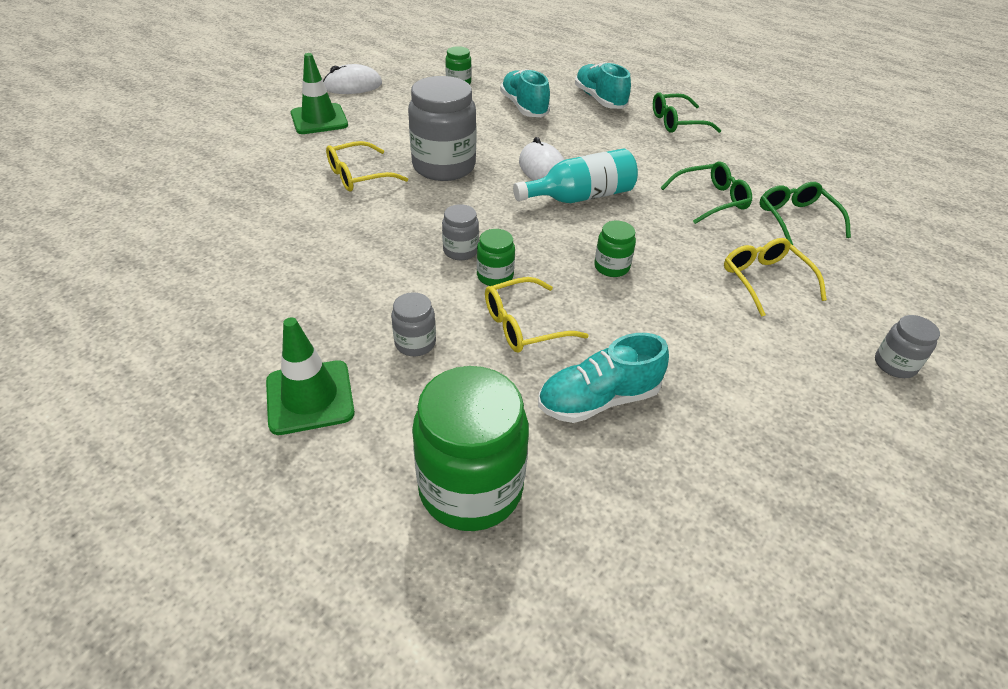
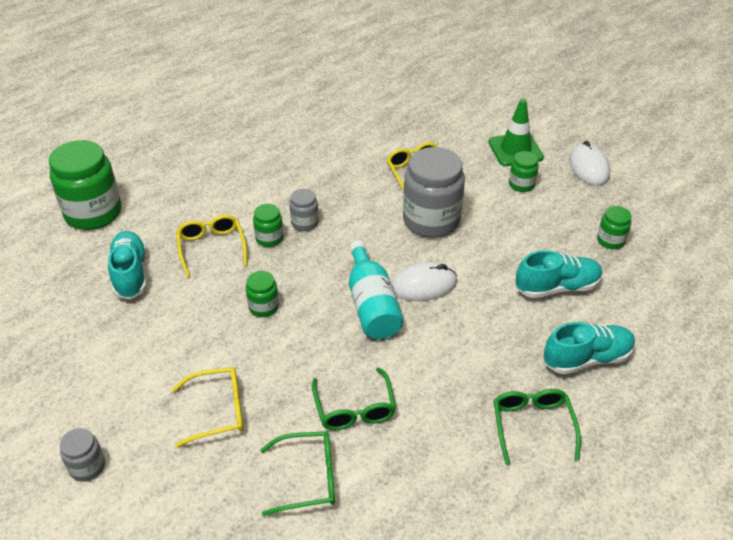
camera: 100 degrees right, 0 degrees up
(310, 397) = (182, 157): green traffic cone -> none
(380, 118) = (521, 184): none -> green jar
(415, 343) = (211, 197): grey jar -> none

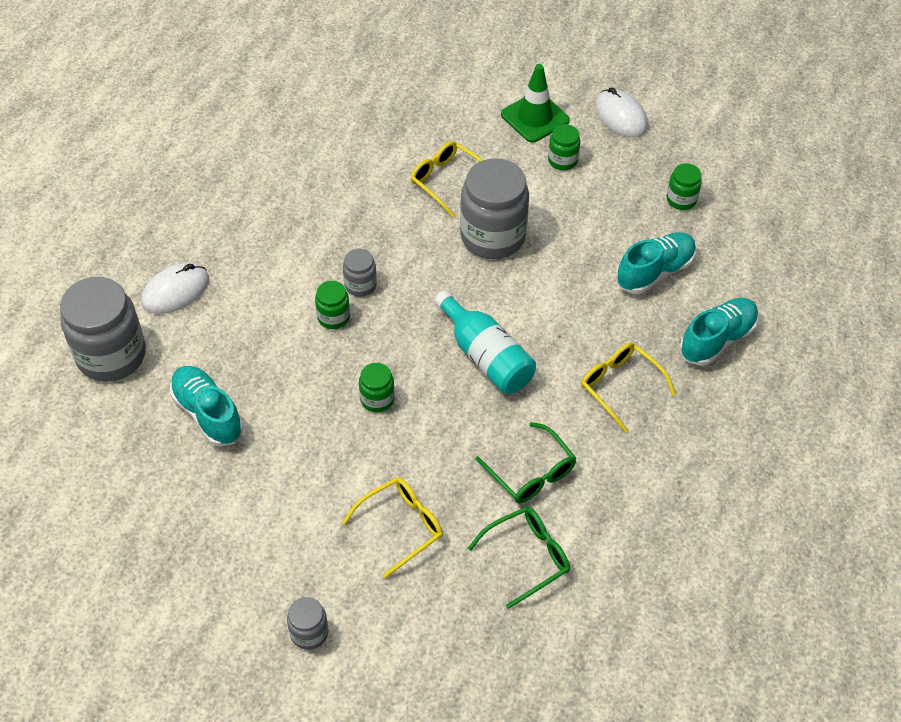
camera: 25 degrees left, 10 degrees up
(93, 213) = (111, 355): green jar -> grey jar
(211, 247) = (277, 350): yellow glasses -> yellow glasses (620, 386)
(424, 285) = (525, 315): white mouse -> white mouse (175, 291)
(532, 425) = (700, 426): green glasses -> none

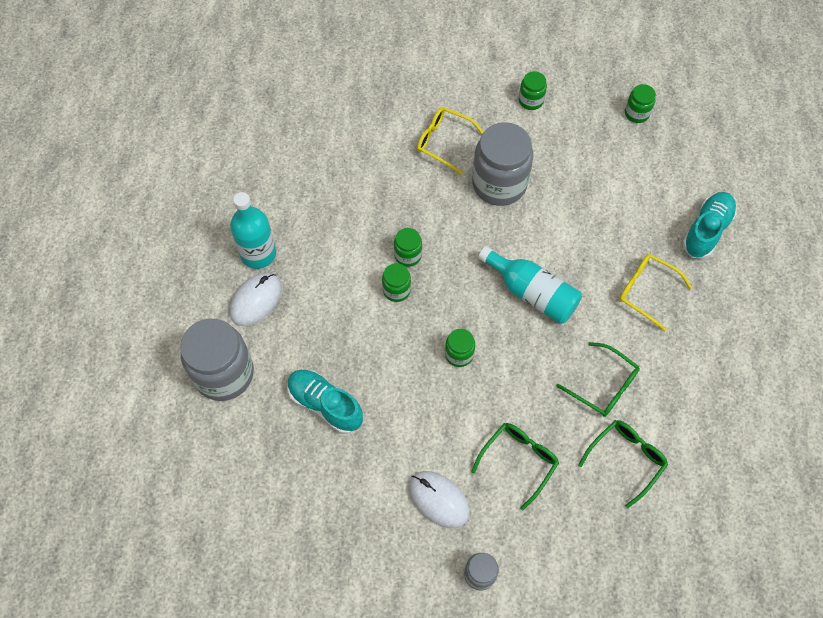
camera: 15 degrees left, 10 degrees up
(197, 246) = (258, 254): none -> turquoise bottle
(360, 285) = (408, 255): grey jar -> green jar
(401, 526) = (519, 461): yellow glasses -> green glasses
(535, 117) = (494, 66): green traffic cone -> none
(620, 116) = (563, 49): white mouse -> white mouse (438, 500)
(655, 272) = (638, 183): turquoise shoe -> none

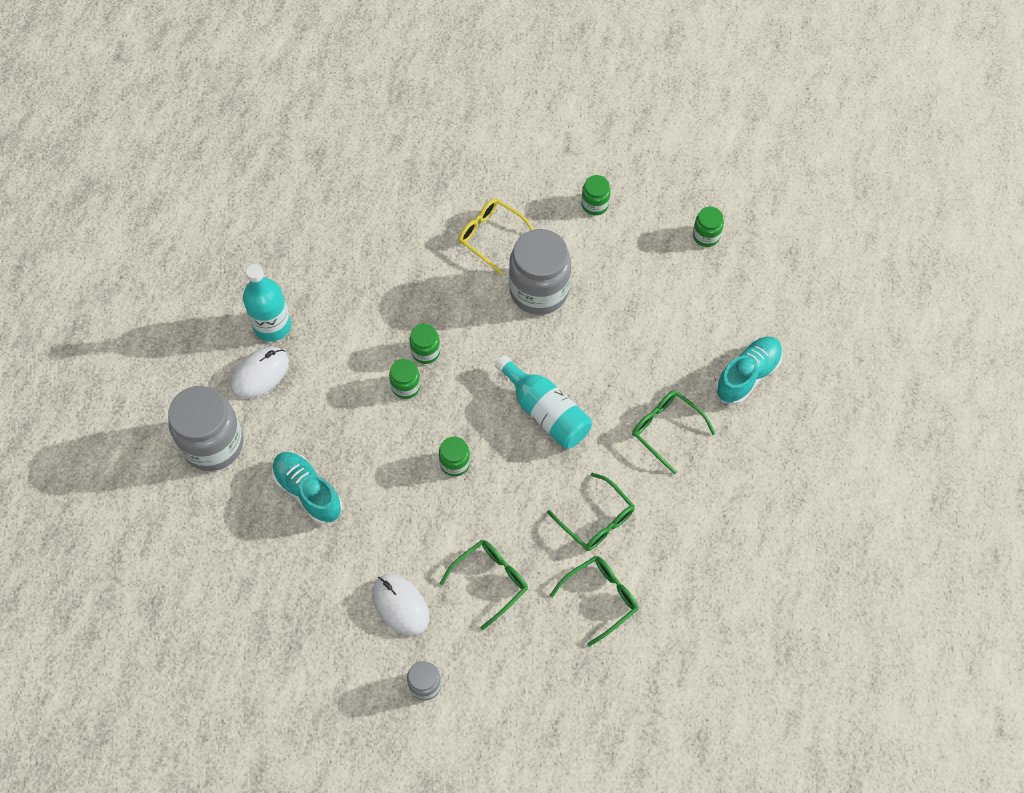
camera: 10 degrees right, 0 degrees up
(646, 291) = (666, 429): yellow glasses -> green glasses

